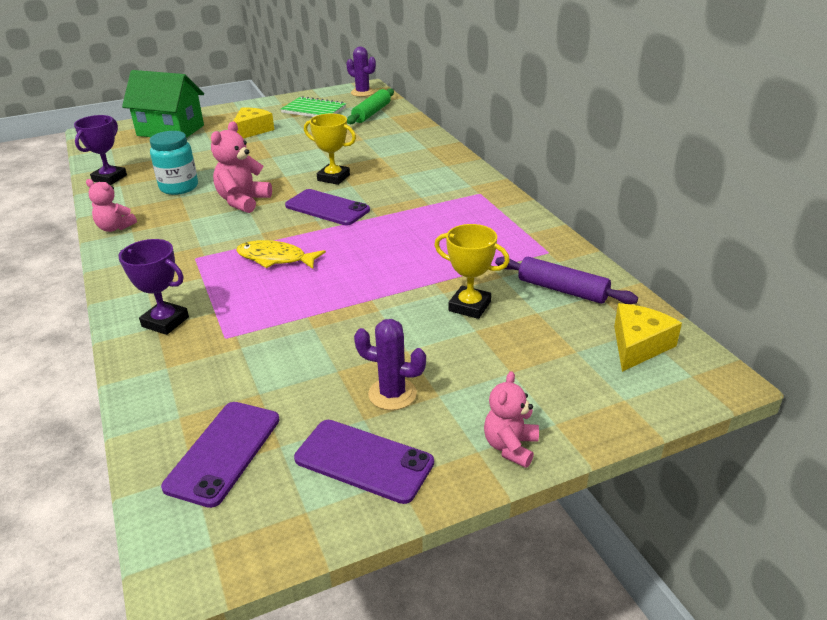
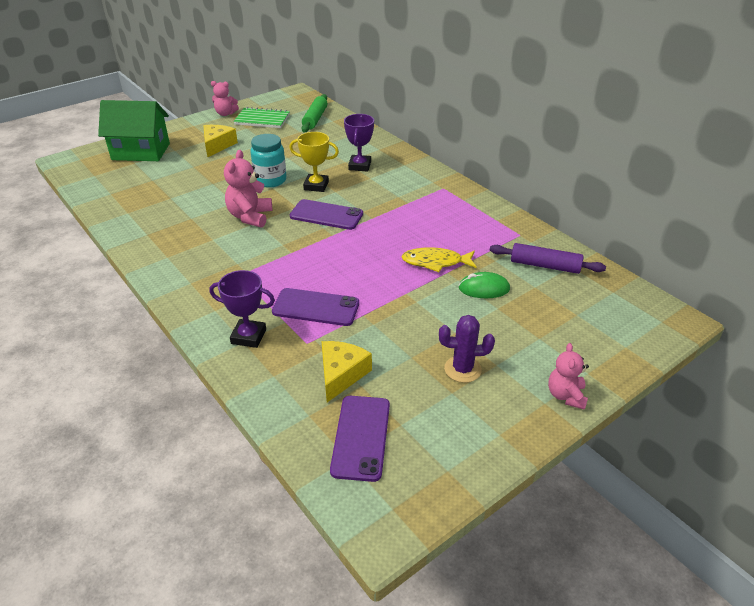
camera: 15 degrees left, 5 degrees up
(109, 178) = (113, 206): purple trophy -> purple trophy (359, 166)
(115, 228) = (149, 255): pink teddy bear -> pink teddy bear (225, 114)
(179, 187) = (184, 209): turquoise jar -> turquoise jar (270, 180)
(275, 258) = (308, 267): yellow fish -> yellow fish (435, 262)
(362, 92) = (296, 98): purple cactus -> none
(364, 461) = (469, 425): purple phone -> purple phone (316, 307)
(469, 306) = (484, 289): yellow trophy -> green mouse
(638, 345) = (617, 303): yellow cheese -> yellow cheese (341, 374)

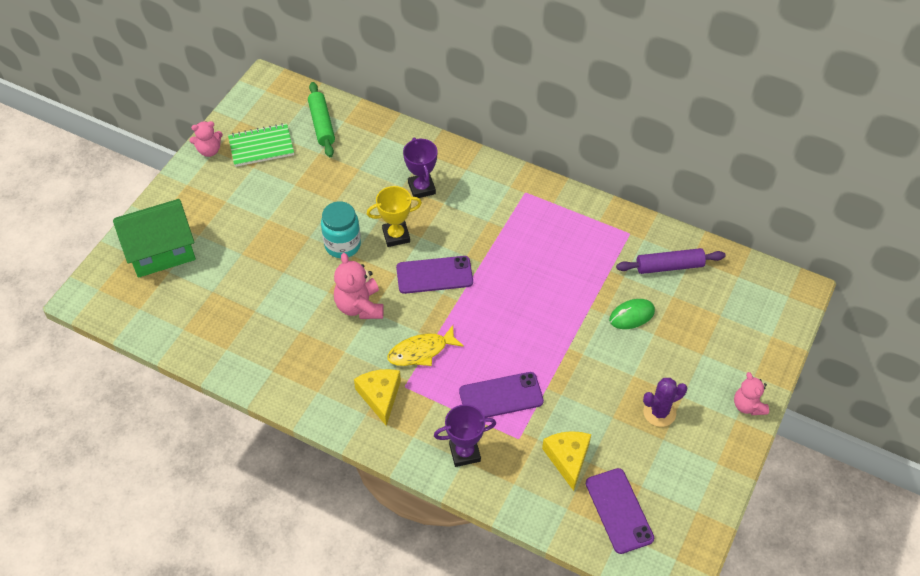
camera: 25 degrees left, 15 degrees up
(217, 145) = (242, 209): yellow cheese -> yellow cheese (380, 396)
(435, 262) = (573, 299): yellow fish -> yellow fish (421, 351)

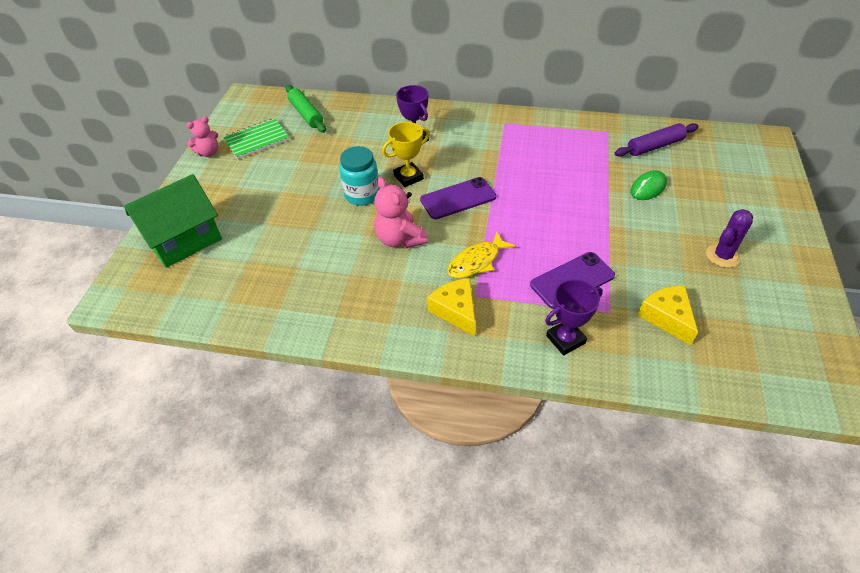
camera: 15 degrees left, 5 degrees down
(619, 510) = (744, 351): purple phone -> none
(748, 406) = (792, 231): pink teddy bear -> none

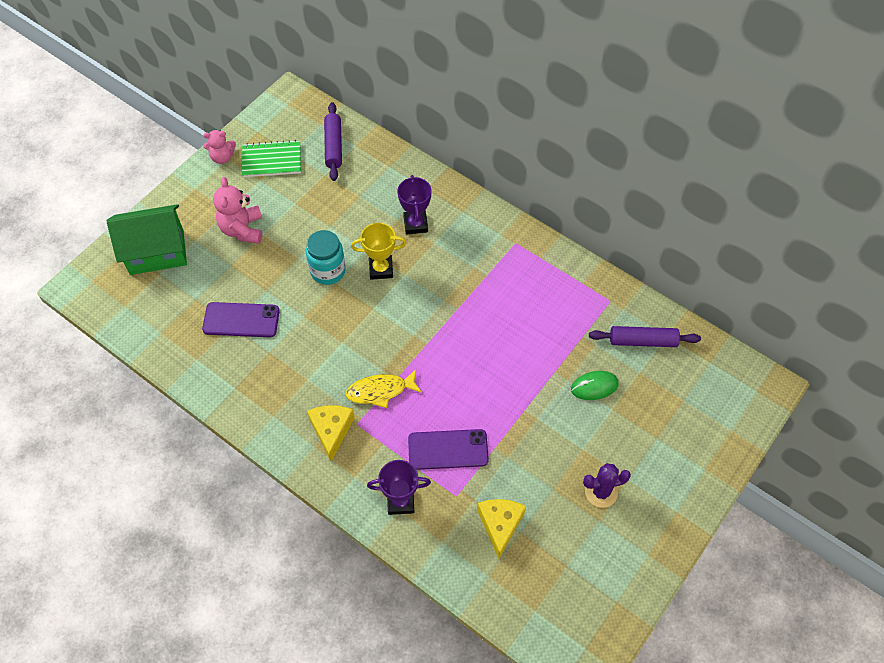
camera: 25 degrees right, 10 degrees up
(306, 114) = (333, 146): green rolling pin -> purple rolling pin
(400, 239) = (331, 336): pink teddy bear -> pink teddy bear (242, 229)
(458, 198) = (409, 315): purple phone -> purple phone (241, 320)

